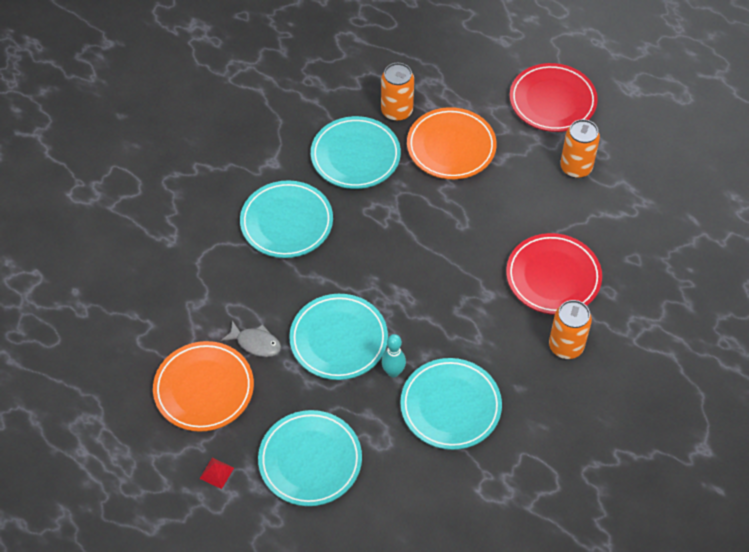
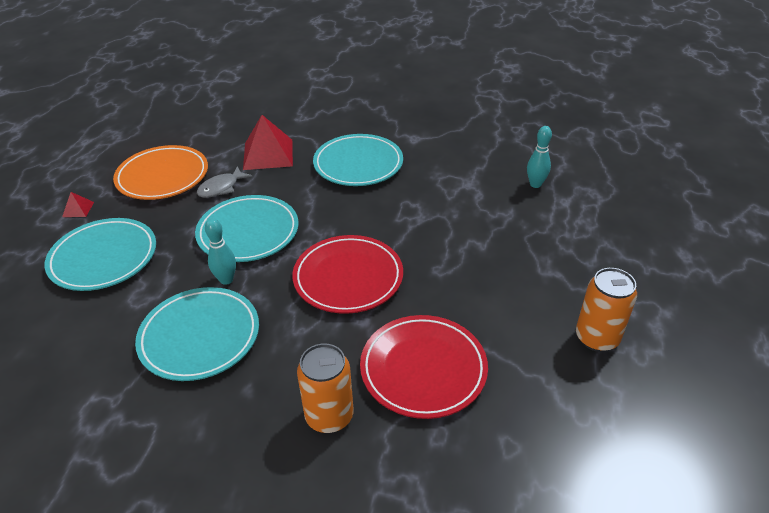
camera: 65 degrees right, 15 degrees down
(221, 289) = (268, 154): none -> red pyramid
(256, 343) = (221, 188): grey fish -> grey fish turned 45 degrees clockwise
(355, 156) = (461, 177): turquoise plate -> none
(397, 111) = (535, 184): orange can -> turquoise bowling pin
(451, 147) = (528, 231): orange plate -> none
(552, 101) = (667, 286): red plate -> red plate (348, 278)

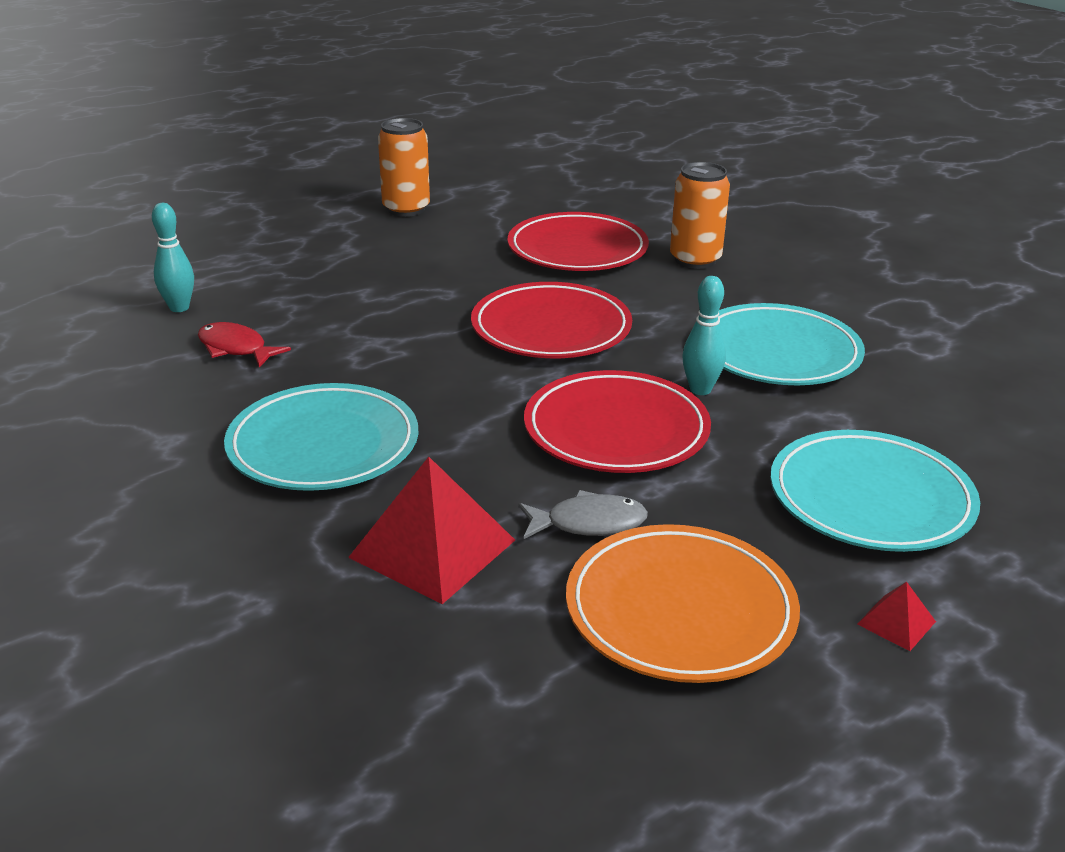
camera: 140 degrees left, 10 degrees down
(248, 232) = (616, 430): turquoise plate -> red plate
(468, 180) = (236, 348): none -> red fish

